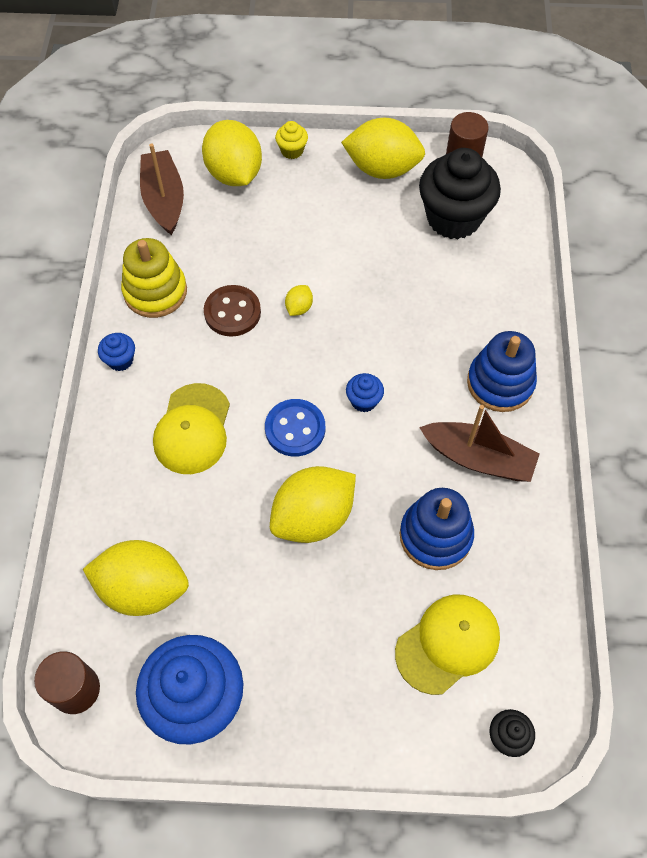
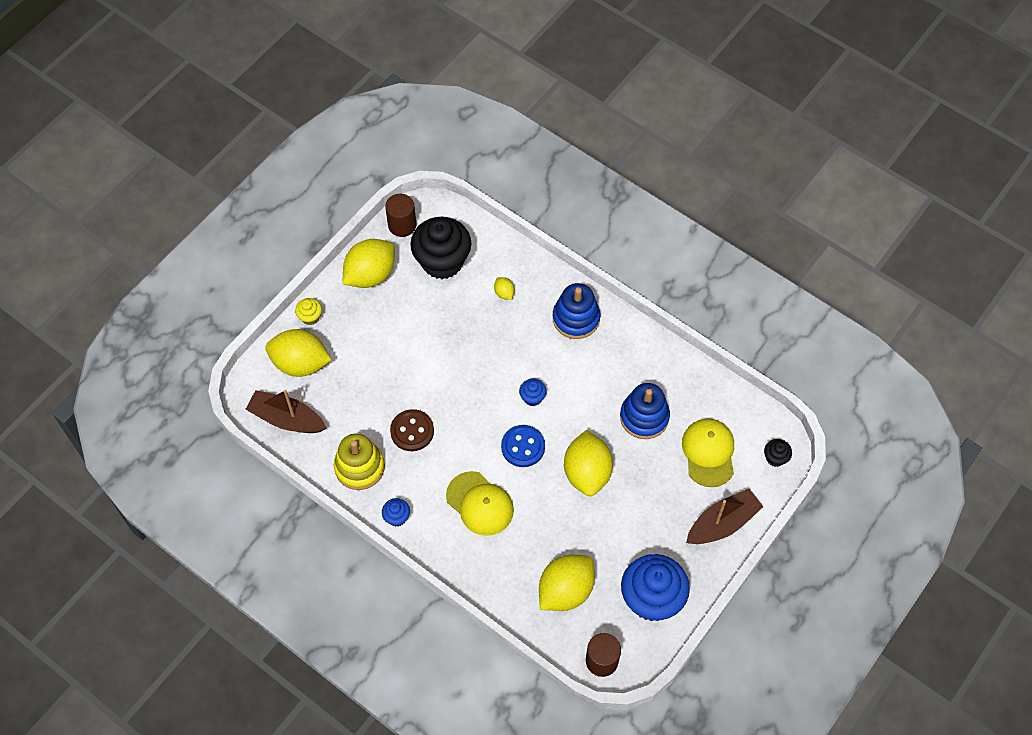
camera: 55 degrees left, 0 degrees up
(299, 308) = (439, 391): yellow lemon -> yellow lemon (504, 293)
(478, 458) = (614, 363): brown boat -> brown boat (722, 523)

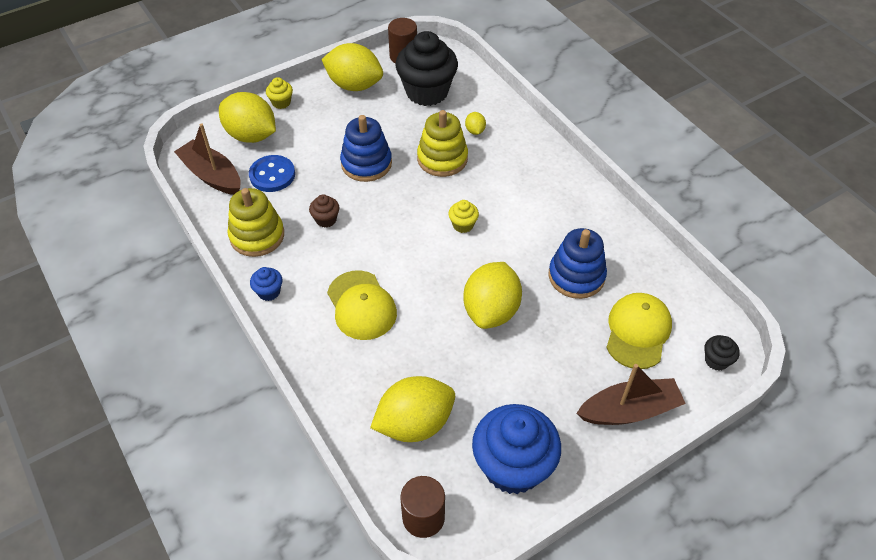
camera: 20 degrees right, 10 degrees down
(370, 275) = (354, 85): yellow lemon -> yellow lemon turned 45 degrees clockwise
(412, 431) = (326, 220): brown button -> brown cupcake
(487, 333) = (442, 159): none -> yellow stacking toy
(523, 447) = (432, 266): blue button -> blue button (272, 175)
(532, 397) = (463, 225): blue cupcake -> yellow cupcake
(576, 318) = (538, 169): blue stacking toy -> blue stacking toy (366, 163)

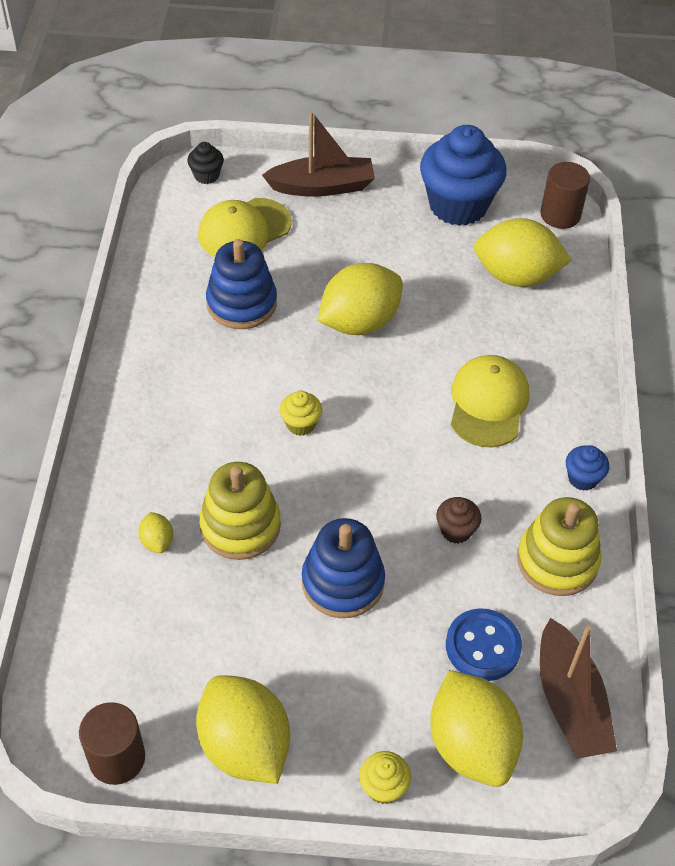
camera: 145 degrees left, 0 degrees up
(427, 92) = (153, 655): black cupcake -> none
(475, 131) = (157, 541): yellow lemon -> yellow lemon turned 45 degrees counterclockwise
(629, 410) = (322, 186): brown boat -> brown boat turned 150 degrees clockwise

